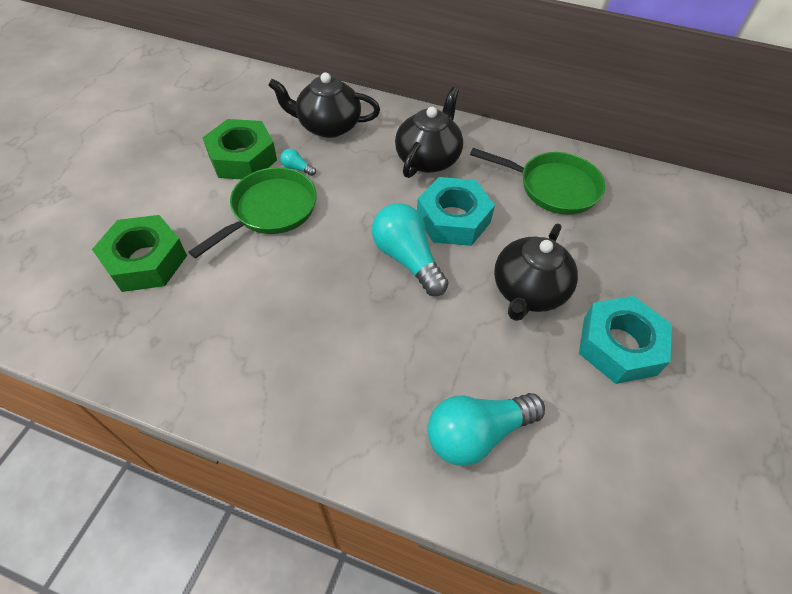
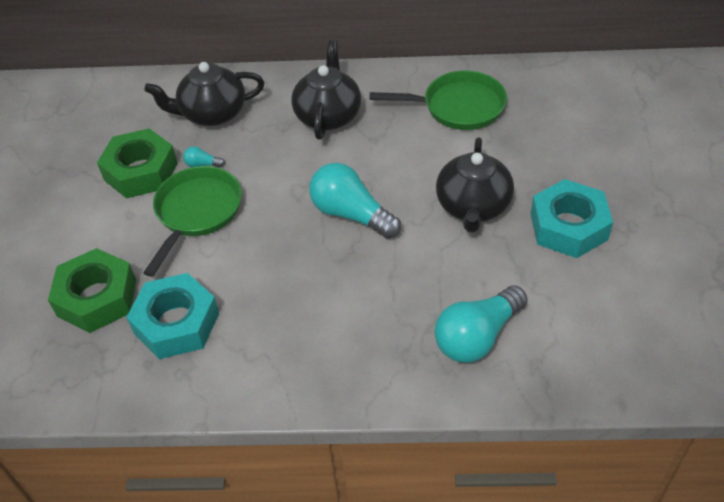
camera: 15 degrees left, 5 degrees down
(453, 219) = (378, 165): turquoise nut -> turquoise nut (176, 323)

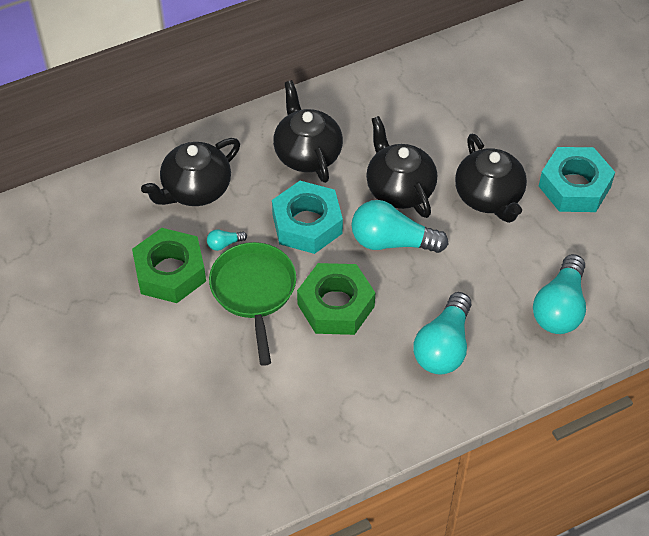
camera: 30 degrees left, 5 degrees up
(97, 298) = (223, 403): green nut -> green nut (336, 305)
(176, 323) = (311, 396): turquoise nut -> turquoise nut (307, 224)
(333, 328) = (443, 346): none -> turquoise light bulb
(390, 171) = (399, 189): none -> black teapot
(458, 107) = (418, 105): green pan -> none

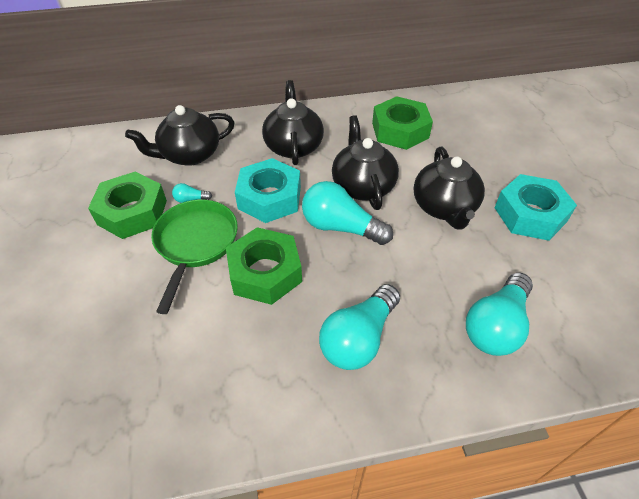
camera: 15 degrees right, 5 degrees down
(419, 107) = (400, 130): none -> green nut

